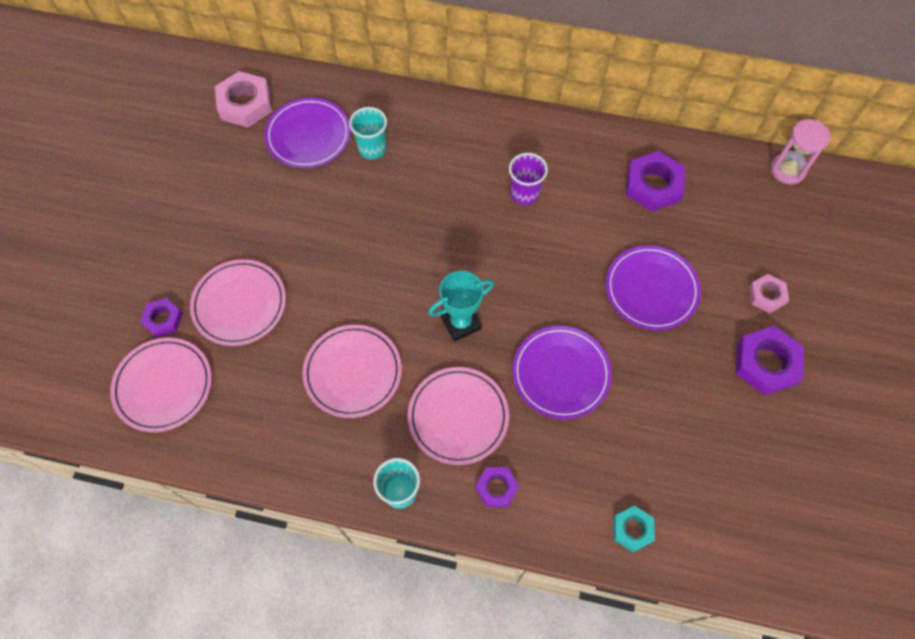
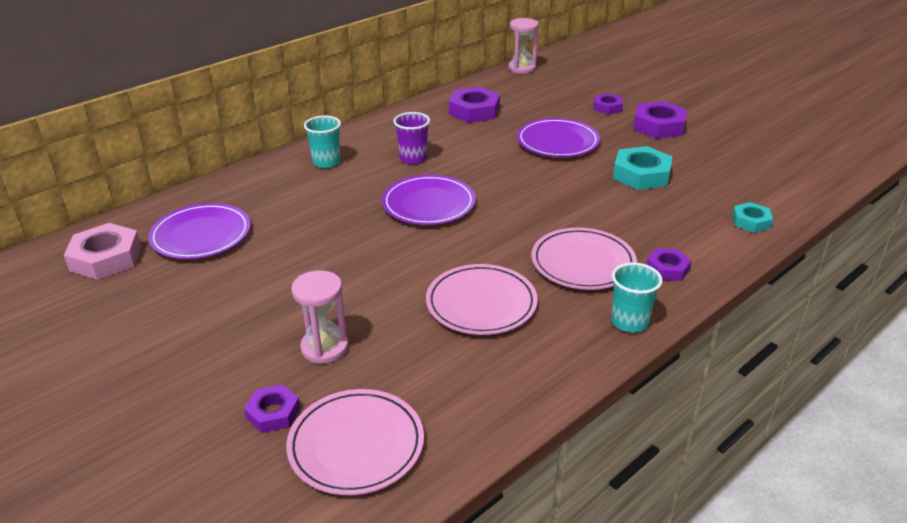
camera: 55 degrees left, 30 degrees down
(239, 304) = (324, 348): pink plate -> pink hourglass
(372, 149) = (268, 208): turquoise cup -> turquoise cup (326, 162)
(461, 323) = (495, 228): turquoise trophy -> none
(561, 374) = (590, 202): purple plate -> purple plate (428, 204)
(646, 393) = (641, 174): none -> turquoise nut
(766, 295) = (607, 107): pink nut -> purple nut

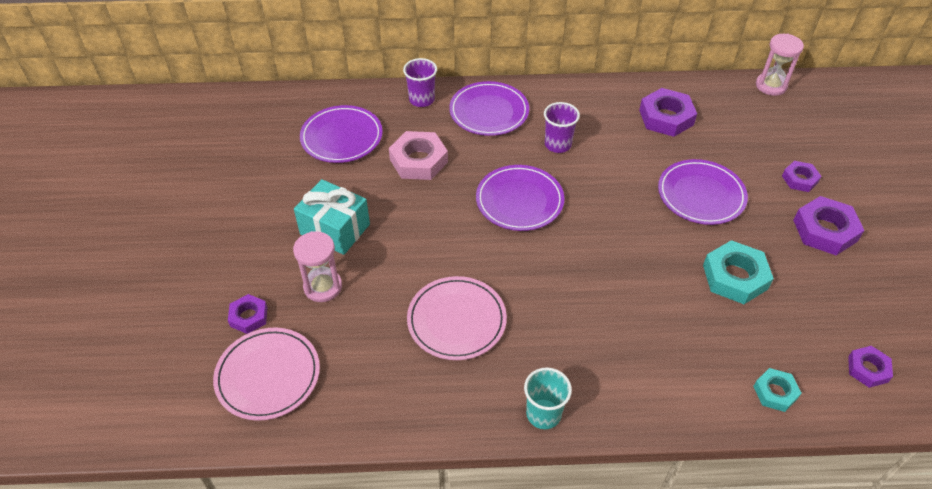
camera: 40 degrees right, 15 degrees up
(105, 258) = (272, 124): pink nut -> pink nut (418, 160)
(251, 178) = (421, 99): none -> purple cup
(281, 301) = (335, 229): none -> turquoise gift
(326, 162) = (489, 112): turquoise cup -> purple plate
(583, 263) = (572, 335): pink plate -> none
(667, 269) = (635, 388): purple nut -> purple nut (868, 369)

